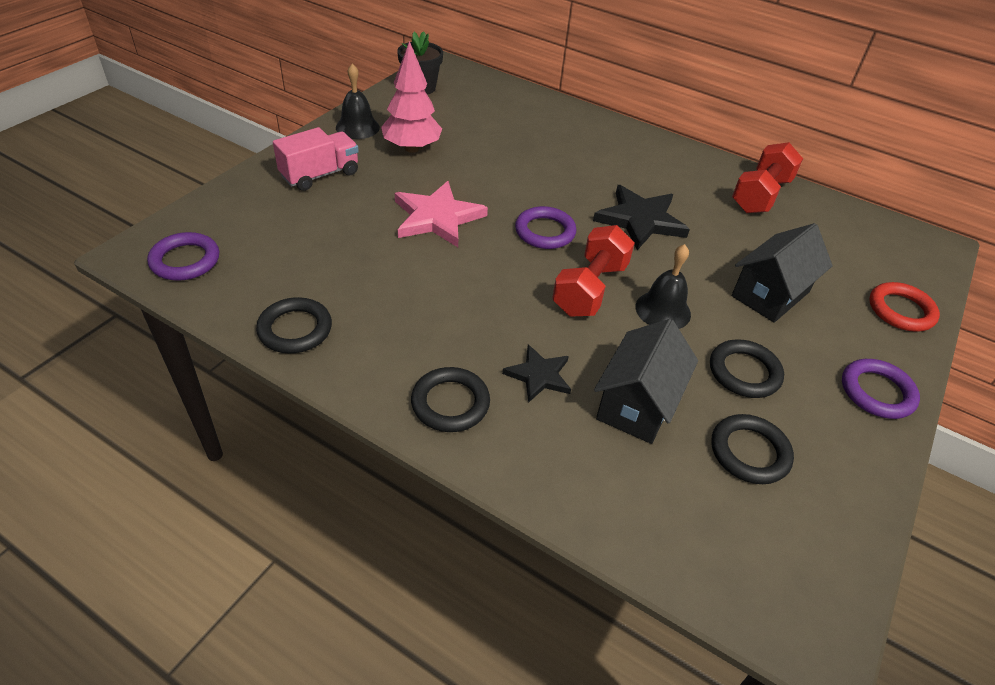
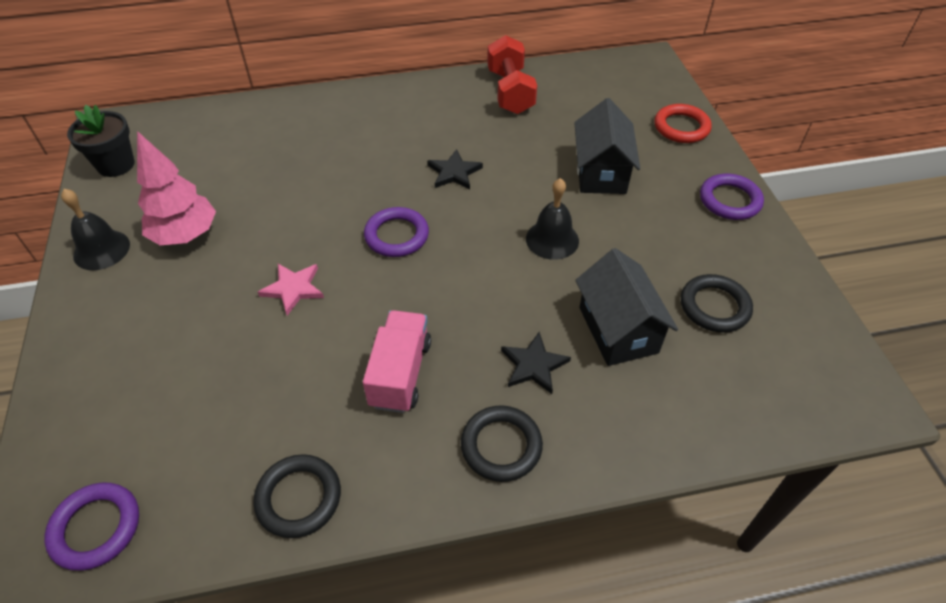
camera: 40 degrees left, 5 degrees up
(320, 175) = (126, 327): pink truck -> pink truck (400, 373)
(437, 217) = (293, 289): pink star -> pink star, size x0.60
(590, 289) = (486, 261): red dumbbell -> none
(640, 220) = (454, 172): black star -> black star, size x0.60
(744, 372) = (650, 248): black ring -> none

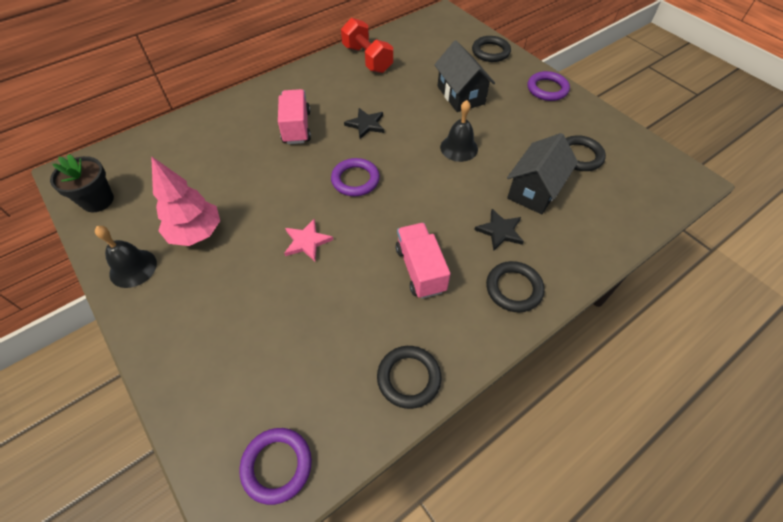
camera: 25 degrees left, 5 degrees up
(371, 150) = (296, 127): none -> pink truck
(618, 330) = (535, 190): black house -> black house turned 75 degrees clockwise
(681, 127) = (490, 52): red ring -> black ring

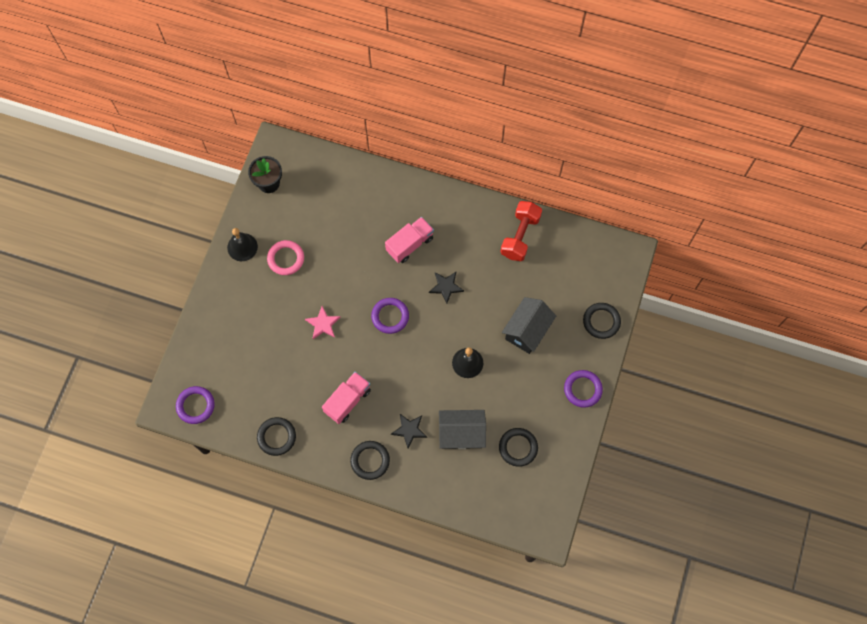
camera: 55 degrees right, 15 degrees up
(196, 233) = (286, 259): pink tree -> pink ring

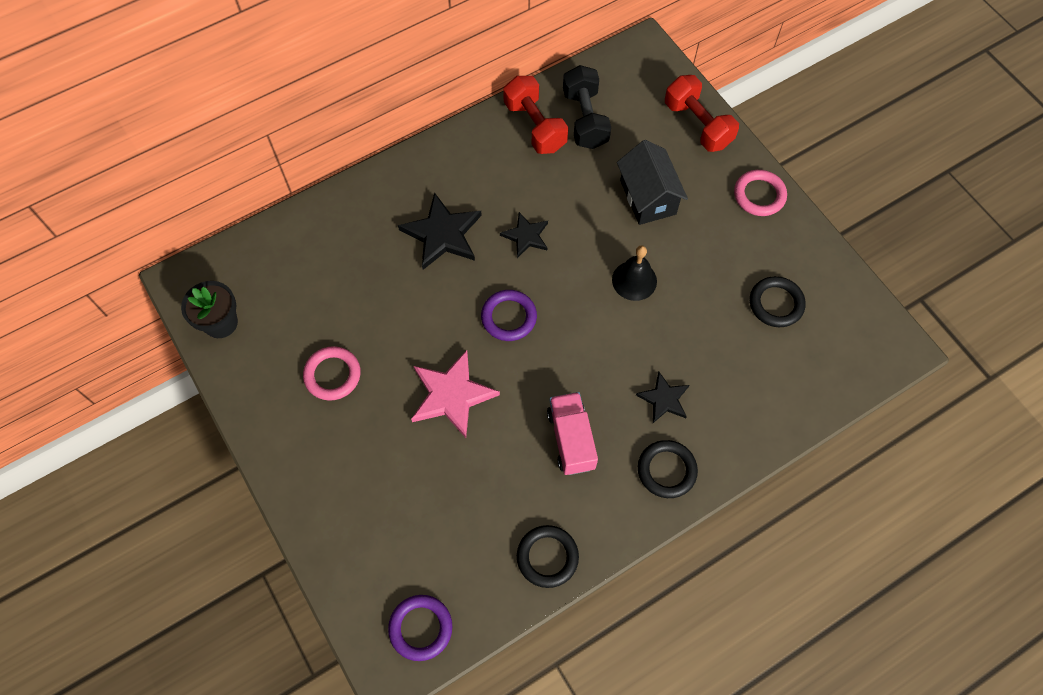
camera: 50 degrees left, 5 degrees down
(242, 247) = (269, 412): black bell -> none
(323, 324) = (451, 395): pink star -> pink star, size x1.68
(410, 244) = (442, 234): pink truck -> black star
(461, 434) = (713, 348): black house -> none
(549, 258) = (585, 119): none -> black dumbbell
(582, 389) = (759, 195): purple ring -> pink ring
(601, 321) = (697, 125): black ring -> red dumbbell

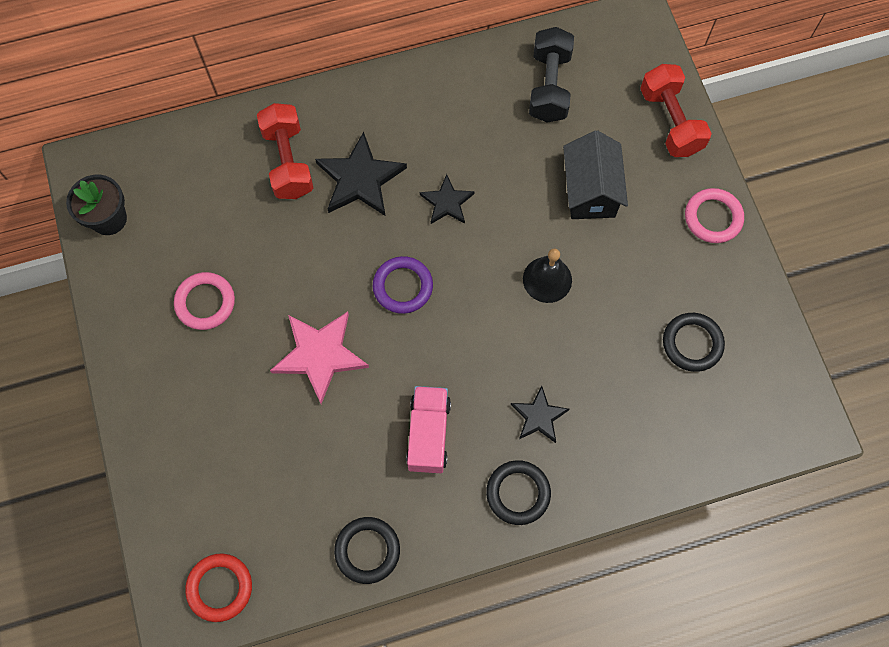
camera: 15 degrees right, 5 degrees up
(420, 628) = (220, 587): purple ring -> red ring
(535, 126) = (493, 82): red dumbbell -> red dumbbell (288, 162)

